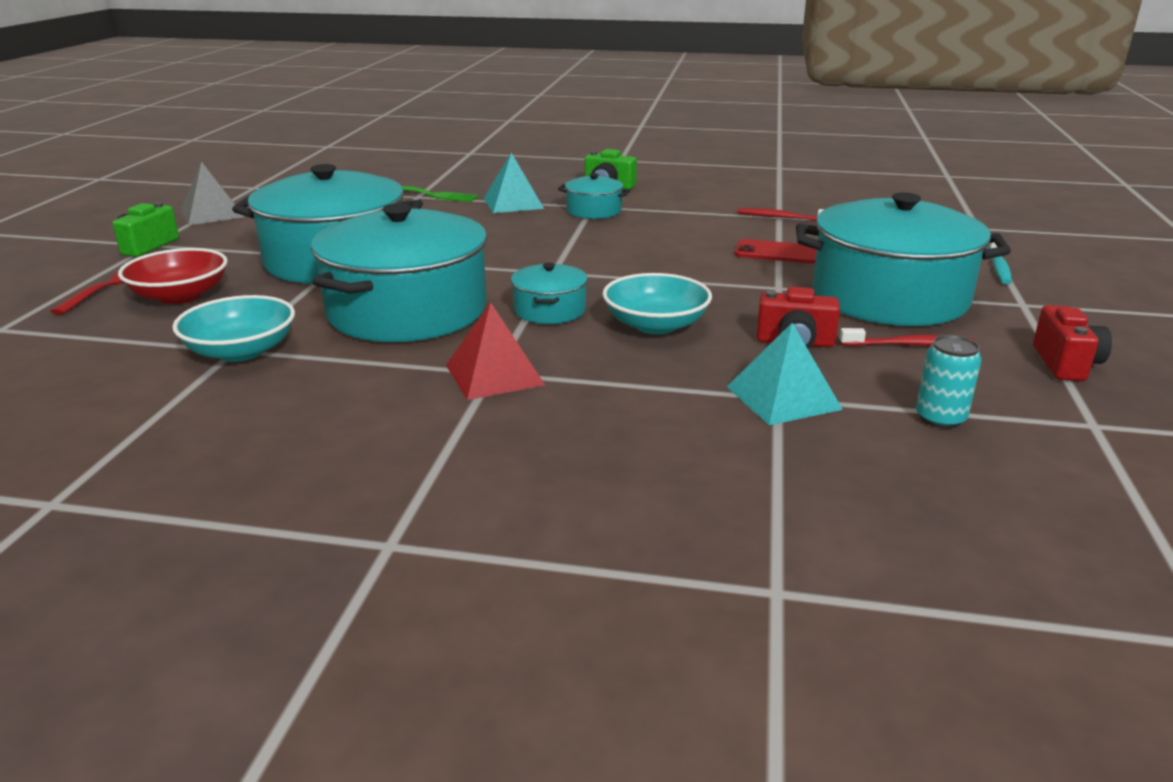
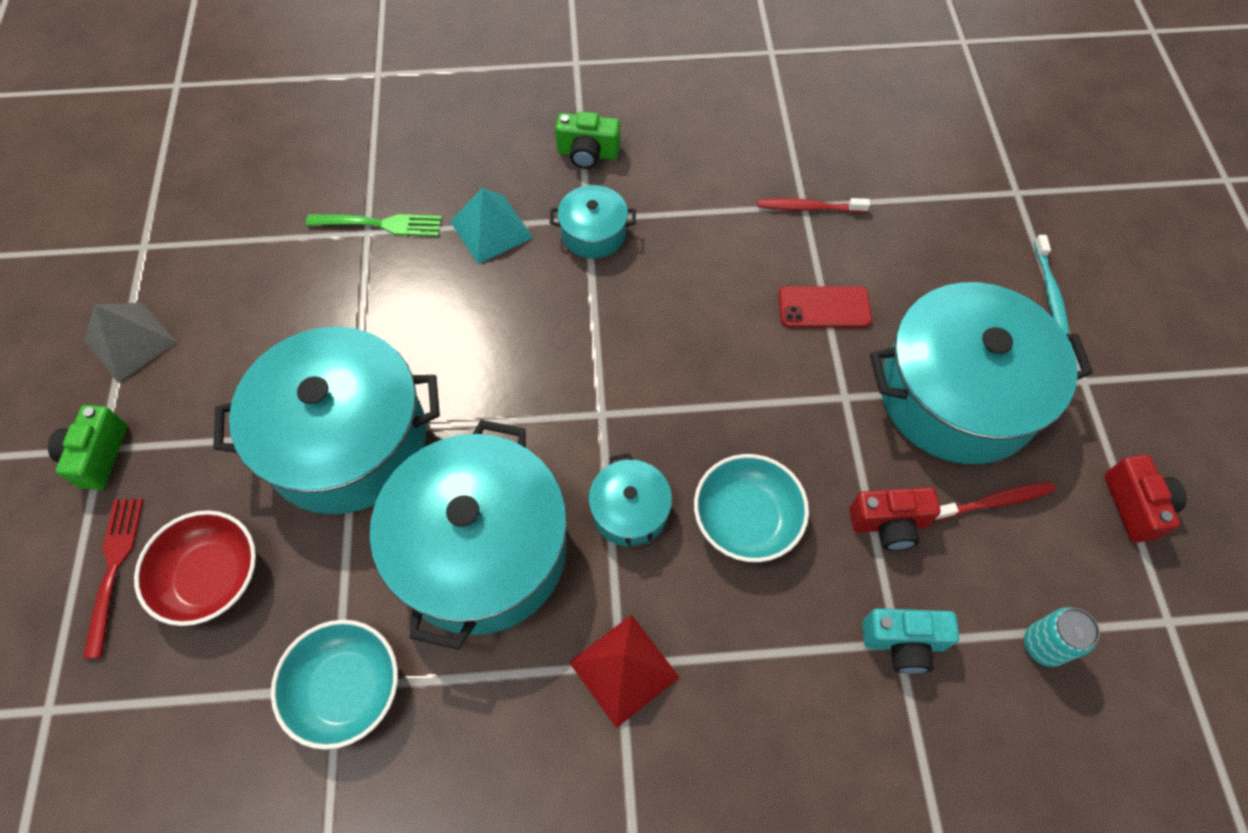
camera: 15 degrees left, 35 degrees up
(783, 398) = (903, 642): turquoise pyramid -> turquoise camera

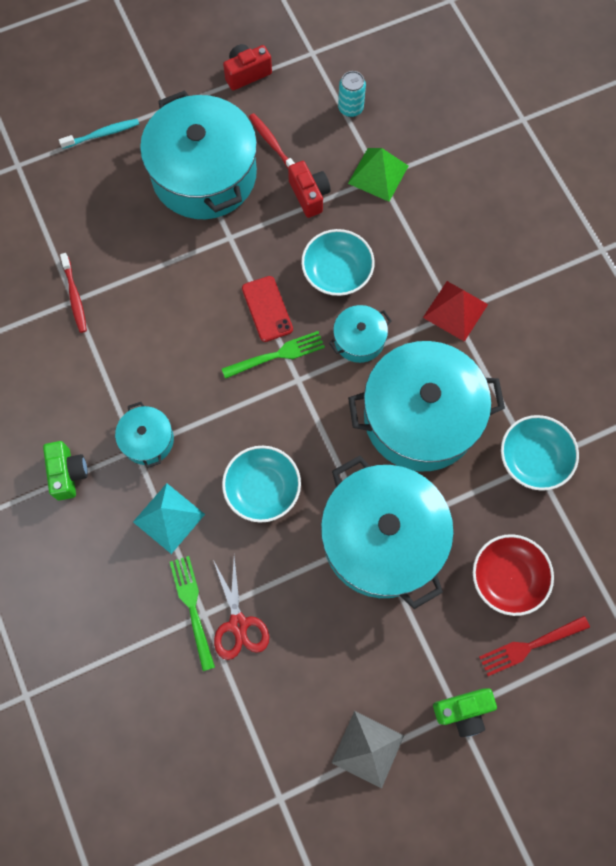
camera: 110 degrees left, 10 degrees up
(338, 261) = (238, 624): none -> red scissors
(477, 330) = (262, 489): none -> turquoise bowl
(647, 401) = (277, 355): none -> green fork
(824, 307) = (162, 266): red phone -> red phone (267, 309)
(903, 642) = (378, 174): turquoise camera -> green pyramid

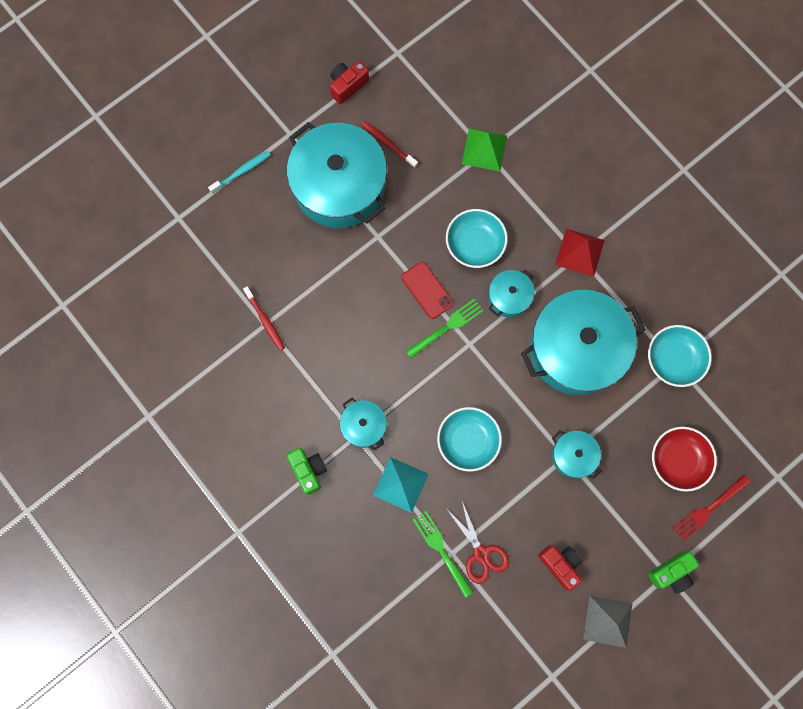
camera: 15 degrees left, 5 degrees up
(309, 195) = (432, 182): red camera -> red camera (560, 565)
(350, 108) = (444, 95): turquoise can -> none
(382, 539) = (573, 456): turquoise pot -> turquoise pot, size x0.46

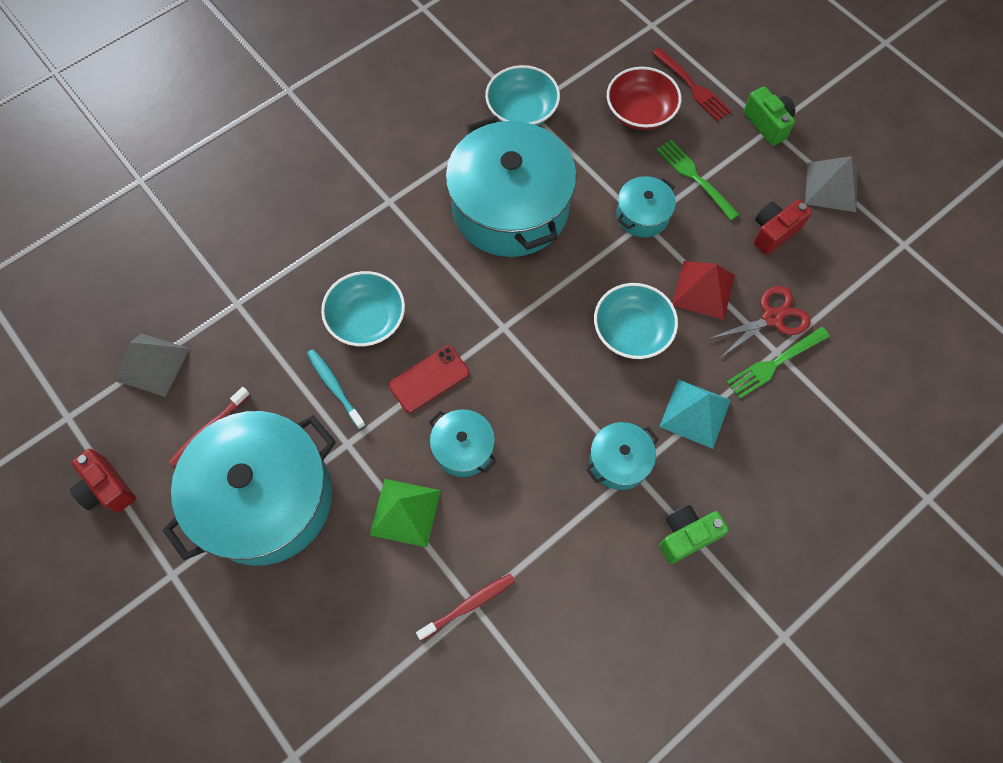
camera: 90 degrees left, 10 degrees down
(241, 171) = (225, 651): turquoise toothbrush -> turquoise toothbrush (335, 387)
(437, 101) = (153, 364): none -> grey pyramid
(447, 327) = (481, 354): green fork -> green fork (694, 177)
(484, 149) = (234, 305): green pyramid -> green pyramid (405, 512)
(509, 297) = (441, 280): turquoise pot -> turquoise pot (463, 448)
(579, 252) = (386, 200): red pyramid -> red pyramid (703, 290)

